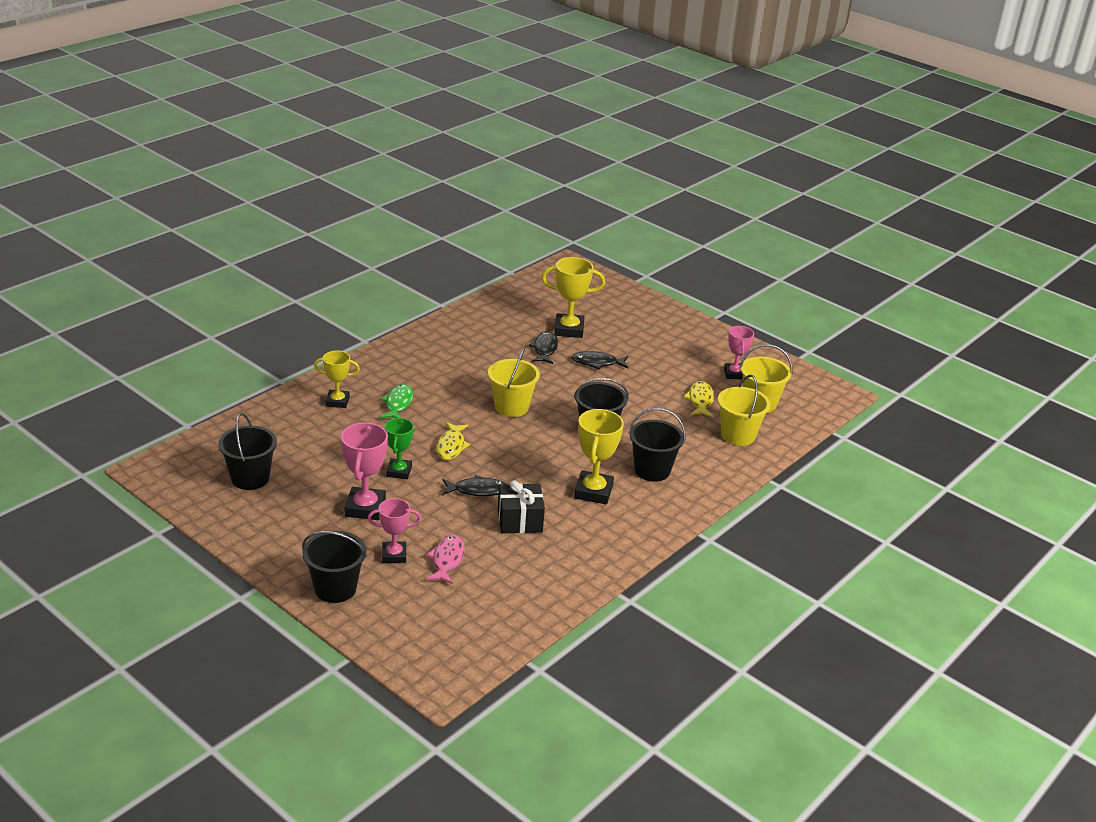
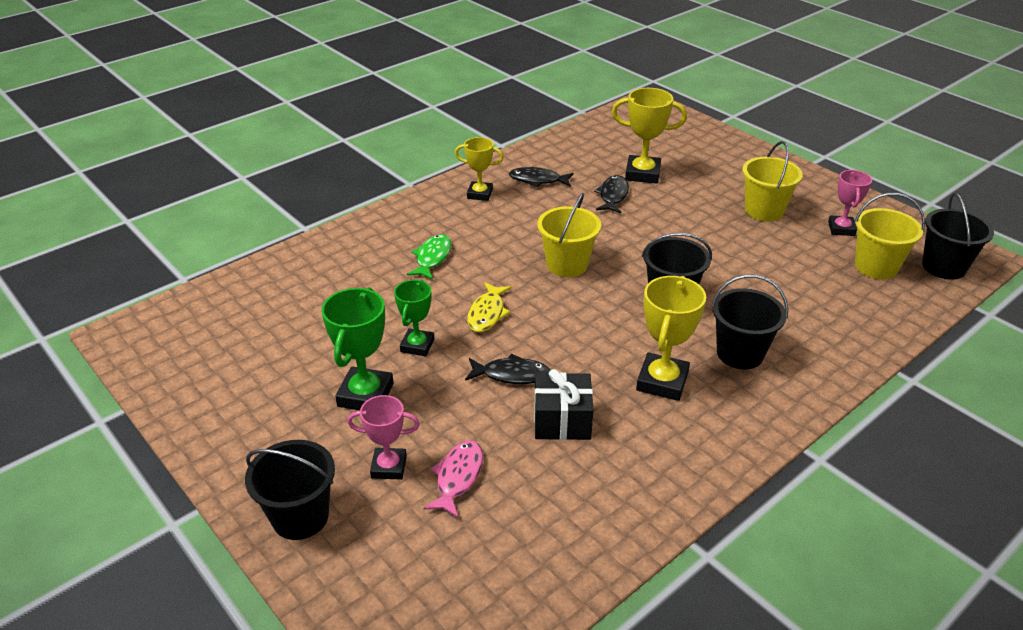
camera: 10 degrees right, 5 degrees up
(250, 478) = (234, 349): black bucket -> black bucket (943, 267)
(337, 401) = (362, 254): yellow trophy -> yellow trophy (480, 194)
(365, 508) = (365, 395): pink trophy -> green trophy
(597, 363) = (674, 213): black fish -> black fish (538, 180)
(700, 400) = (800, 261): yellow fish -> none
(738, 435) = (851, 308): yellow bucket -> yellow bucket (764, 210)

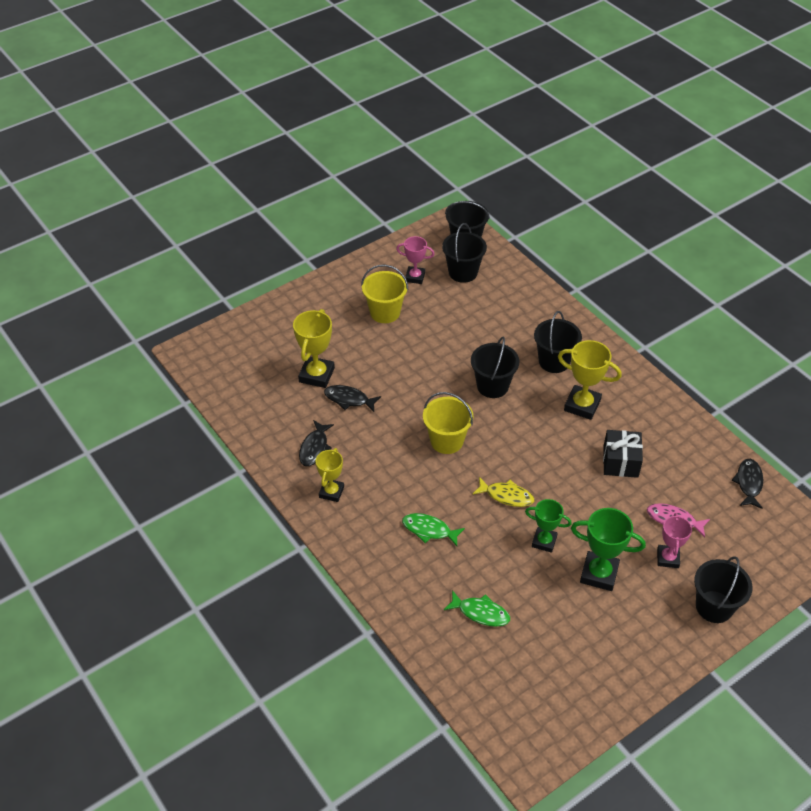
camera: 85 degrees left, 10 degrees up
(317, 297) = (480, 613): none -> green fish
(511, 375) = (576, 485): black fish -> black fish (748, 483)
(876, 266) = (463, 272): yellow bucket -> black bucket

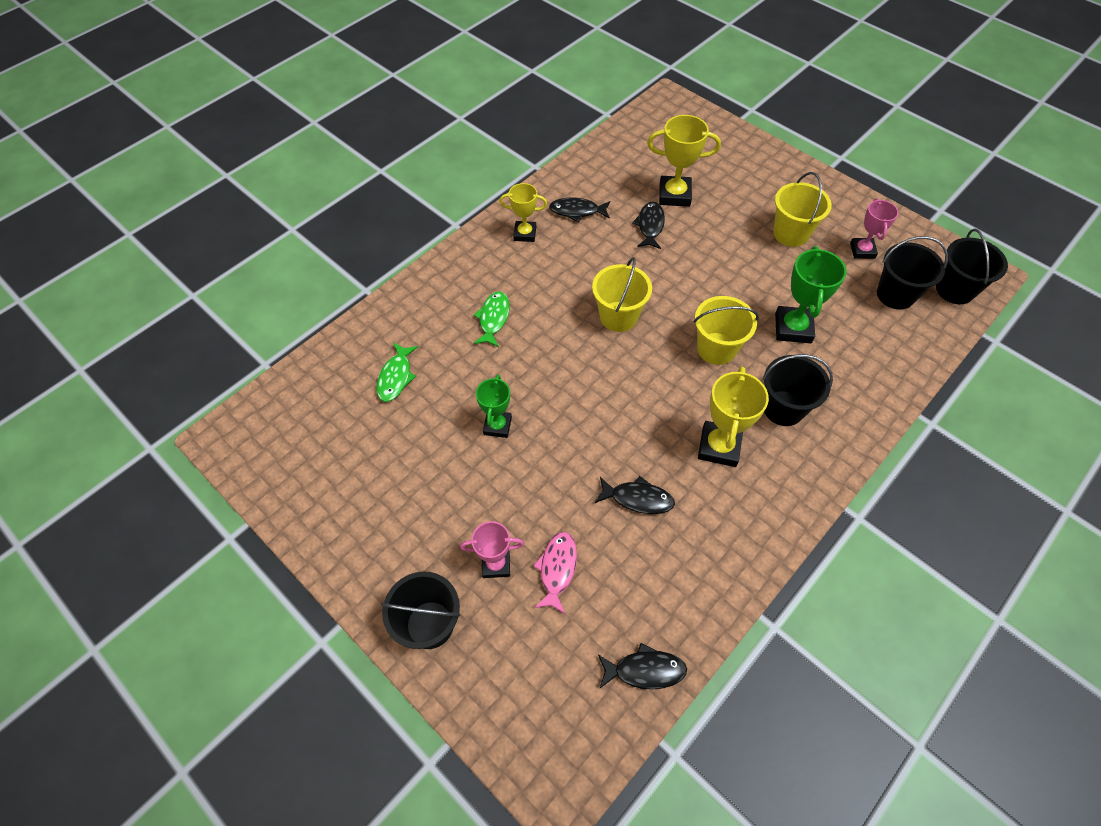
camera: 80 degrees right, 10 degrees up
(492, 386) = (716, 348): black bucket -> yellow bucket
(506, 496) = (554, 382): yellow fish -> none
(599, 574) = (461, 487): green trophy -> green trophy (793, 328)
(620, 462) = (637, 499): black gift -> black fish

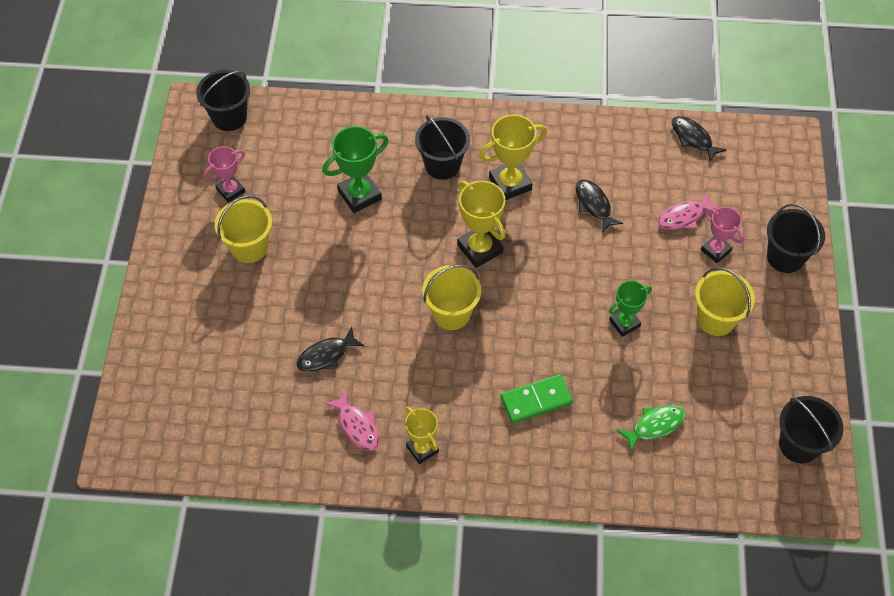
camera: 130 degrees left, 0 degrees up
(493, 319) = (536, 400): green fish -> green domino
(577, 211) = (357, 426): black fish -> pink fish
(674, 195) = (269, 360): yellow trophy -> yellow trophy (480, 249)
(716, 348) = (424, 231): yellow bucket -> yellow bucket (716, 319)
(895, 294) = (266, 149): black bucket -> black bucket (799, 444)

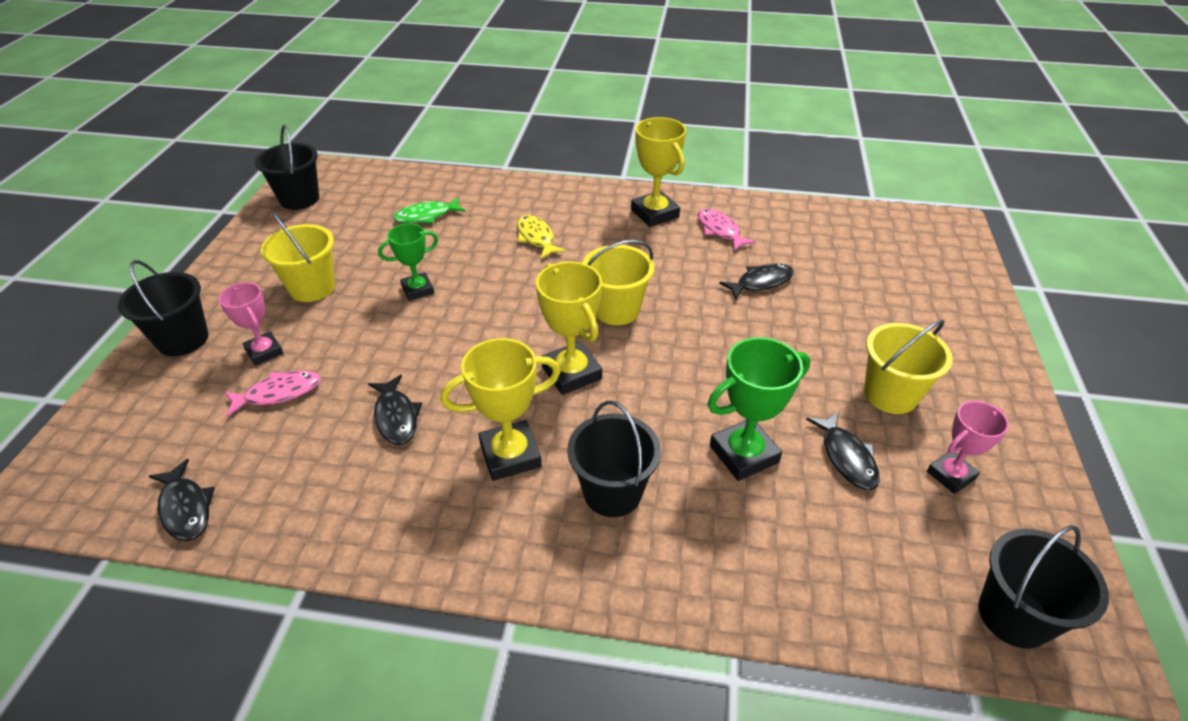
camera: 175 degrees left, 15 degrees down
(293, 198) = (846, 457): none -> black fish
(422, 449) = (654, 213): yellow trophy -> yellow trophy, size x1.53
(536, 400) = (536, 238): green domino -> yellow fish

